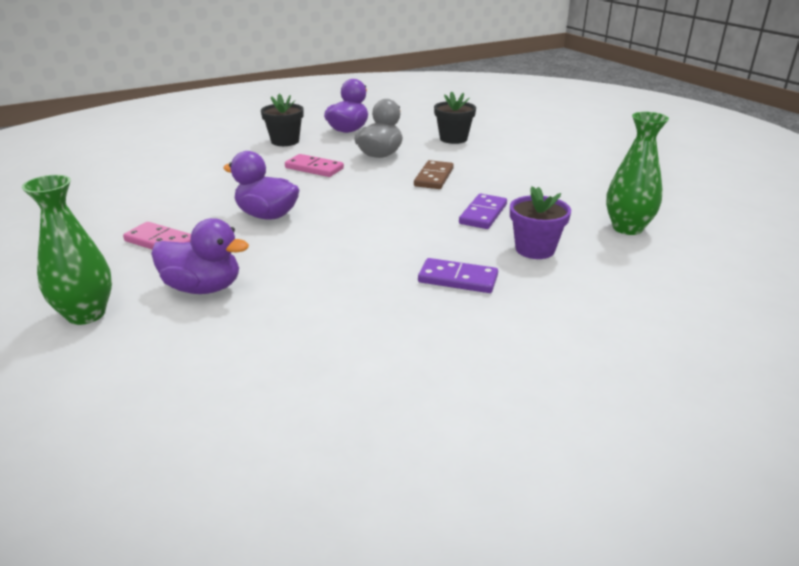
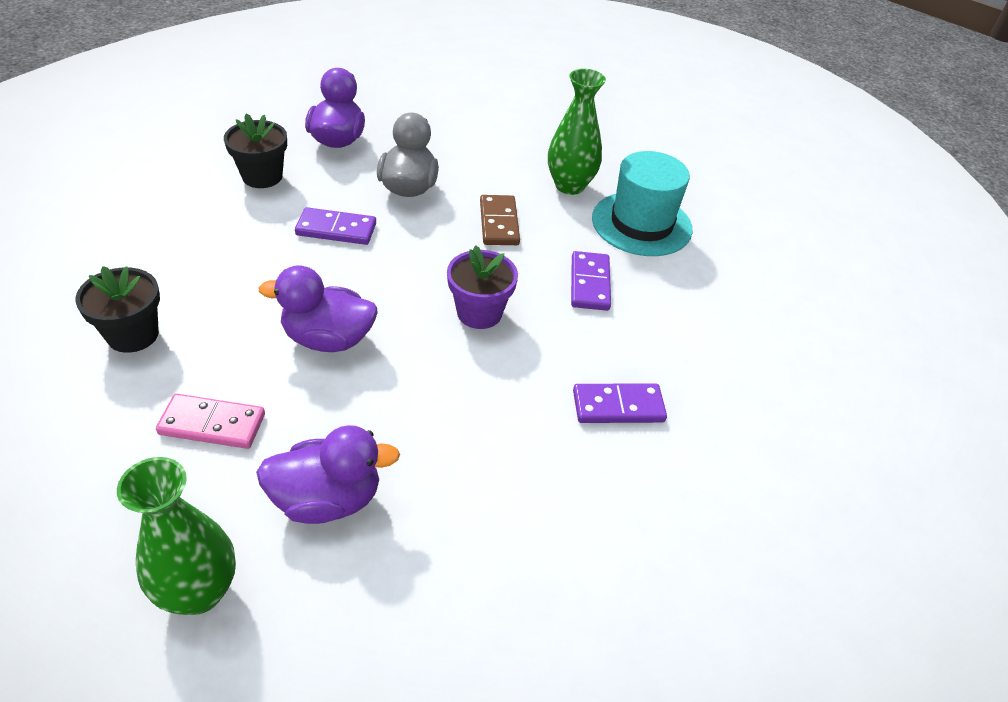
camera: 25 degrees left, 15 degrees up
(314, 168) = (336, 229): pink domino -> purple domino
(453, 139) = (484, 140): black flower pot -> black flower pot (133, 335)
(535, 249) = (674, 335): purple flower pot -> purple flower pot (479, 313)
(550, 190) = (641, 224): none -> turquoise hat
(627, 228) = (749, 278): green vase -> green vase (569, 185)

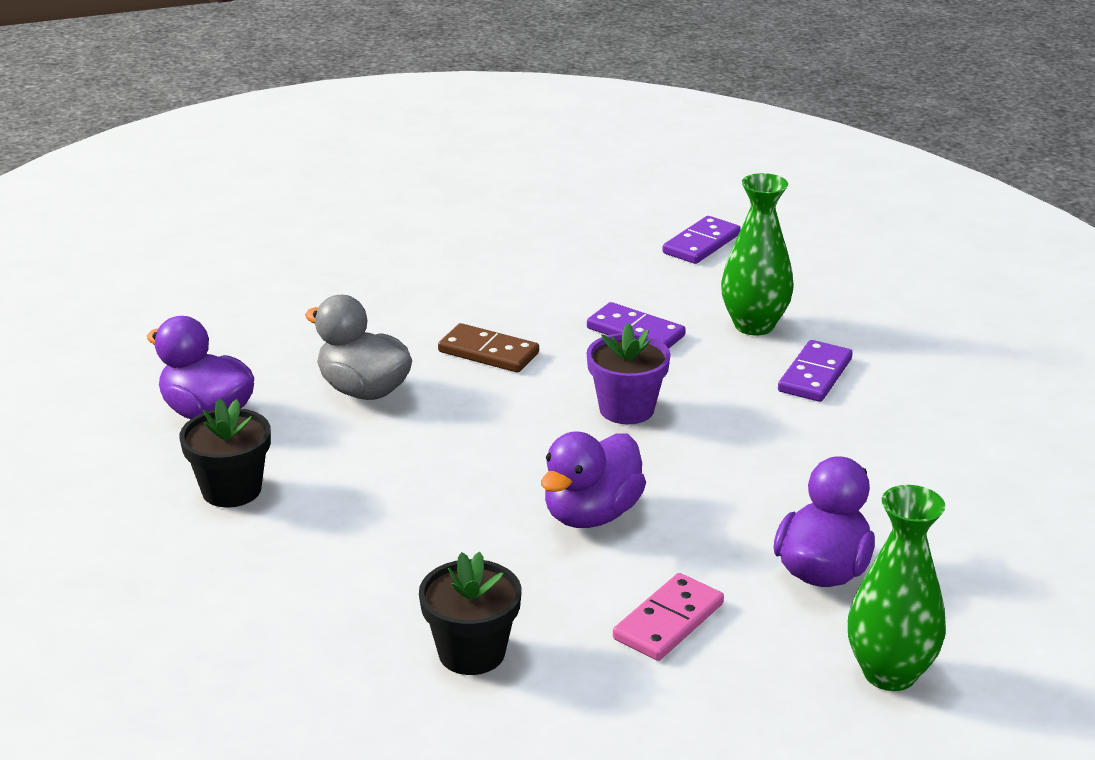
camera: 55 degrees left, 15 degrees down
(336, 229) = (399, 461): purple domino -> purple domino (701, 244)
(569, 185) = (463, 289): green vase -> green vase (754, 325)
(641, 224) = (568, 271): turquoise hat -> none

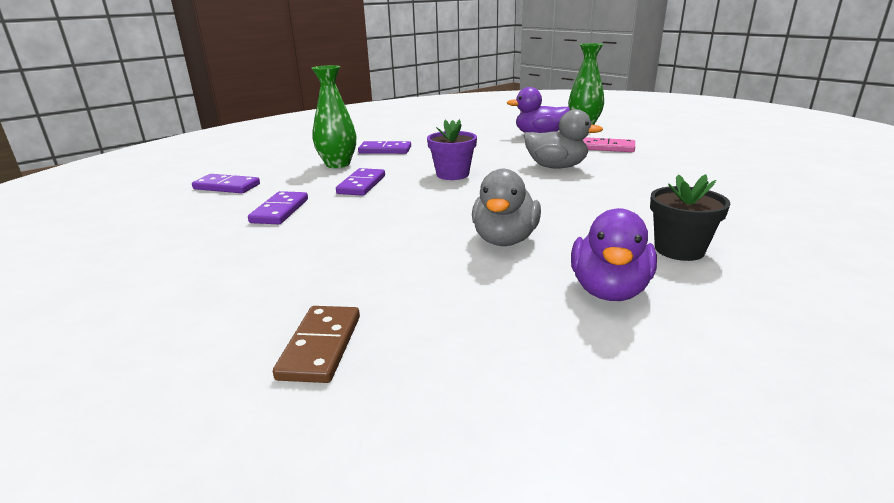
camera: 110 degrees left, 5 degrees down
(471, 652) = (687, 169): black flower pot -> none
(488, 352) = (416, 214): brown domino -> brown domino (321, 346)
(576, 273) = (280, 211): none -> purple domino
(591, 515) = (556, 167): purple duck -> grey duck

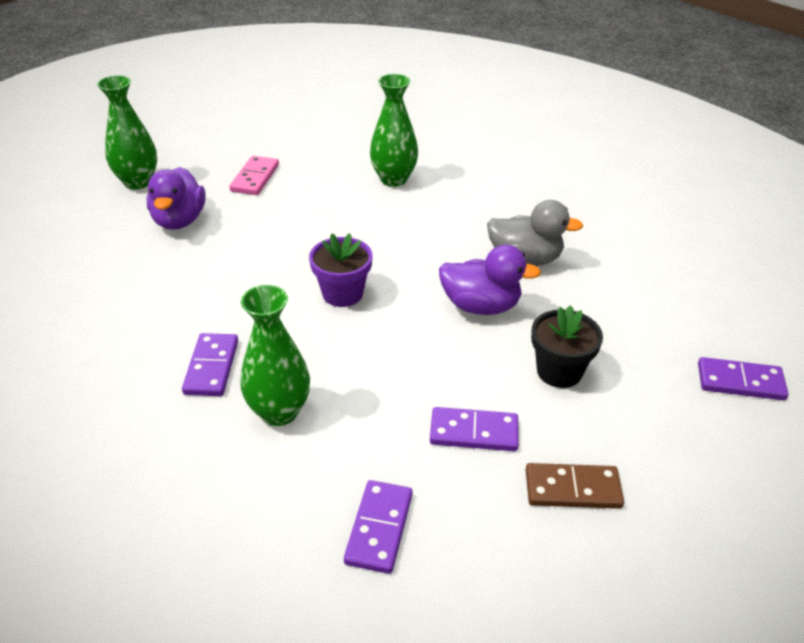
camera: 95 degrees left, 15 degrees up
(321, 346) = (715, 342): brown domino -> brown domino (572, 489)
(361, 185) = (377, 371): purple domino -> purple domino (740, 382)
(556, 167) = (323, 218): grey duck -> none
(609, 290) = (596, 219): purple duck -> purple duck (481, 306)
(638, 188) = (393, 179): none -> green vase
(679, 250) = (526, 183): black flower pot -> black flower pot (559, 371)

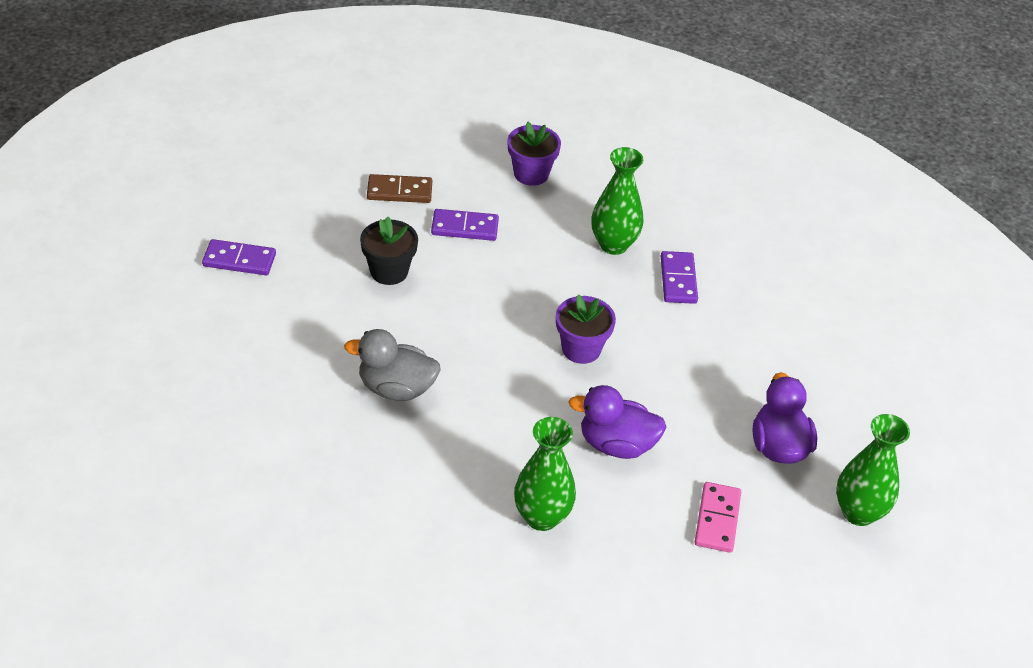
camera: 175 degrees right, 5 degrees up
(379, 528) = (531, 174): purple domino -> purple flower pot
(481, 306) = (448, 334): purple duck -> purple duck (616, 444)

